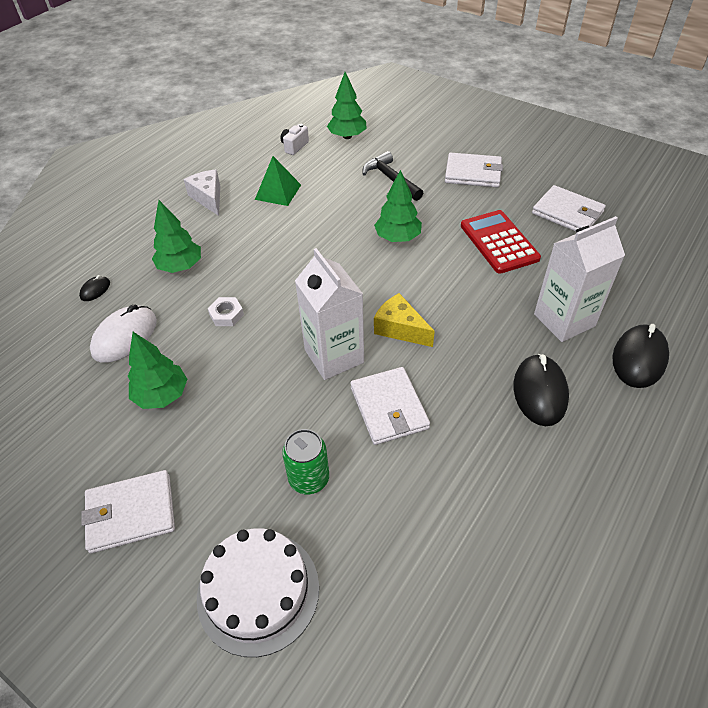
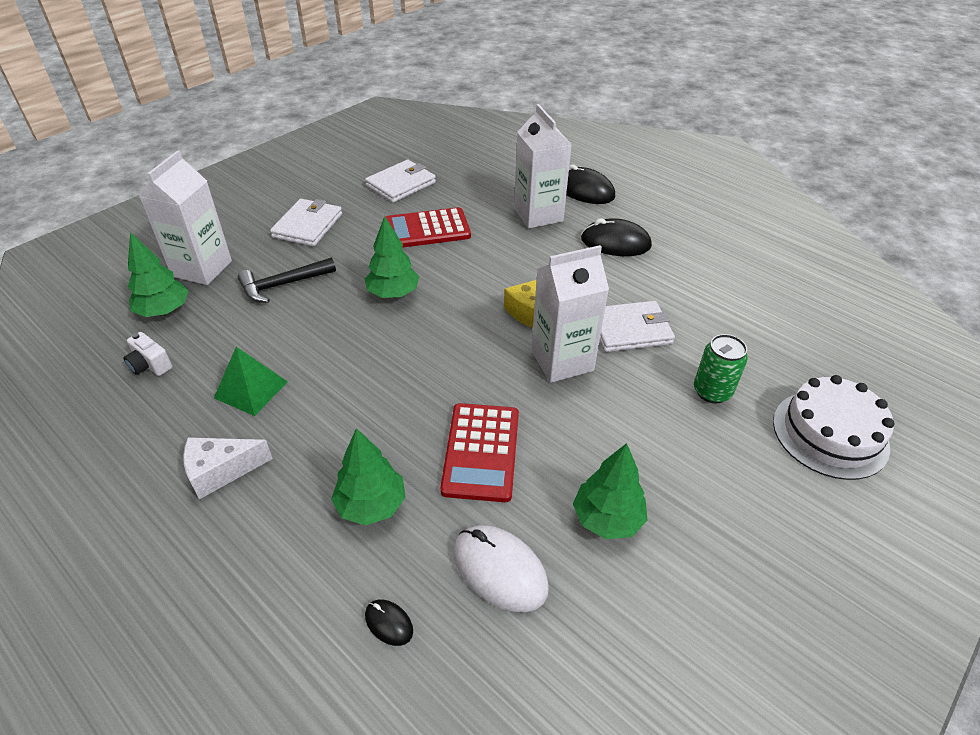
camera: 85 degrees left, 5 degrees down
(131, 513) = (770, 542): white wallet -> none
(226, 315) = (481, 452): white nut -> red calculator
(398, 138) = (202, 268): none -> white carton

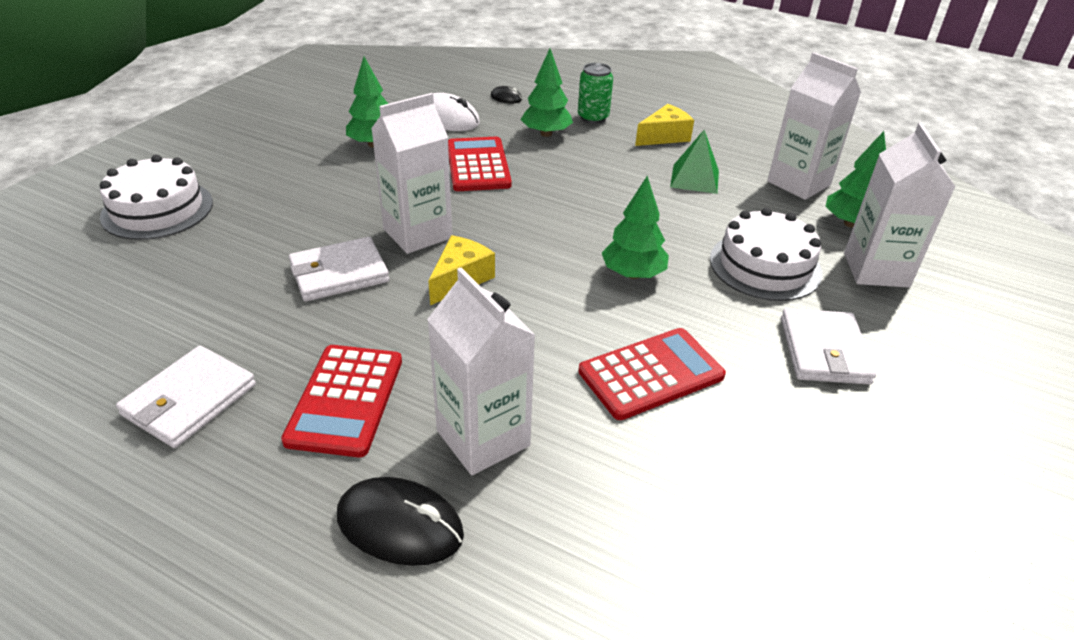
camera: 165 degrees right, 5 degrees down
(150, 365) = (798, 183): white camera -> white carton
(221, 471) = (664, 137): white cheese -> yellow cheese
(283, 285) = (765, 266): black hammer -> white cake
(401, 184) = (760, 469): white wallet -> white wallet (189, 400)
(615, 243) = (346, 400): black mouse -> red calculator
(712, 391) = (261, 227): green can -> green can (593, 117)

